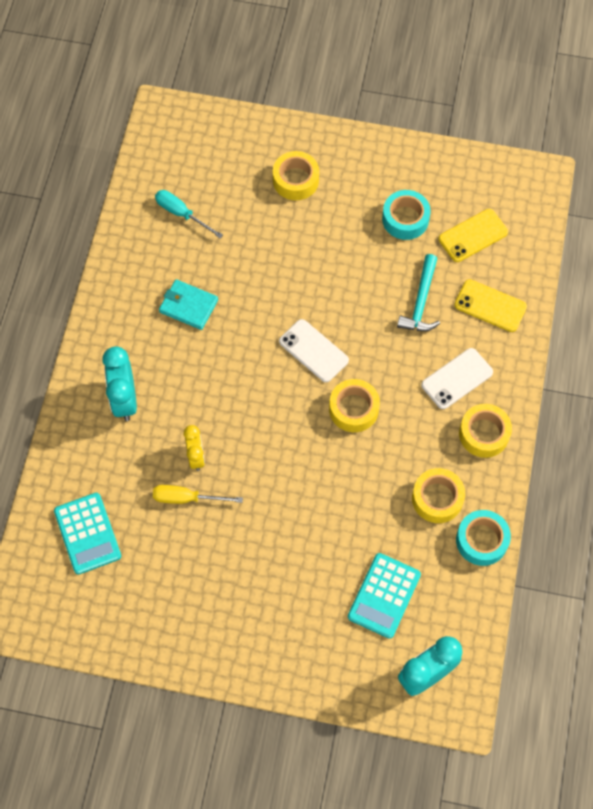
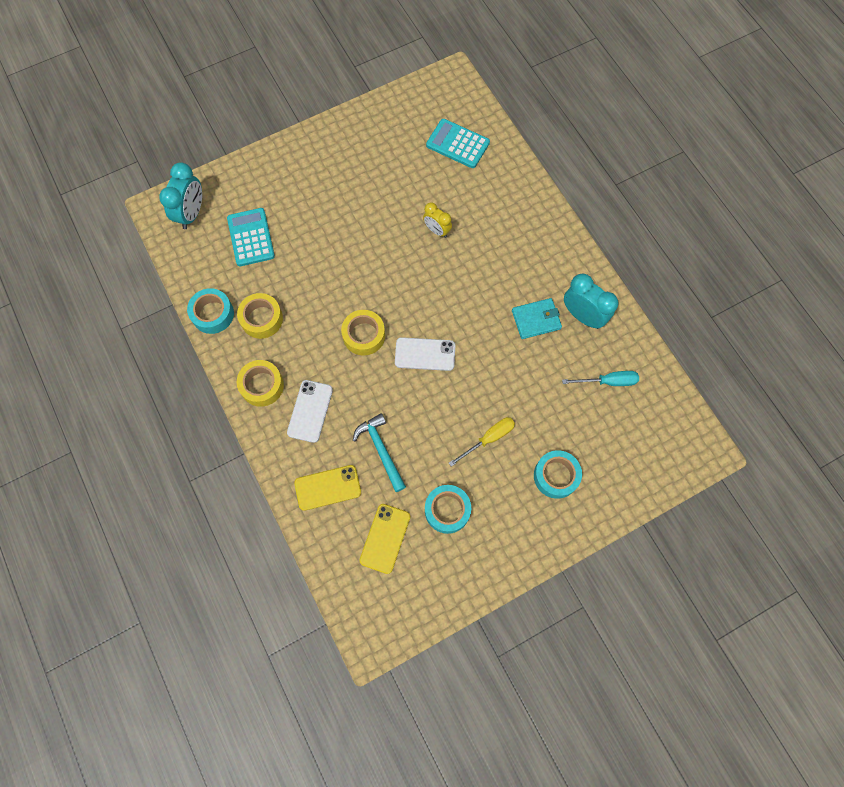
camera: 140 degrees right, 5 degrees up
(125, 400) = (514, 230): turquoise clock -> turquoise clock (583, 316)
(186, 498) = (419, 204): yellow screwdriver -> yellow screwdriver (489, 439)
(295, 180) = (556, 476): yellow tape -> turquoise tape

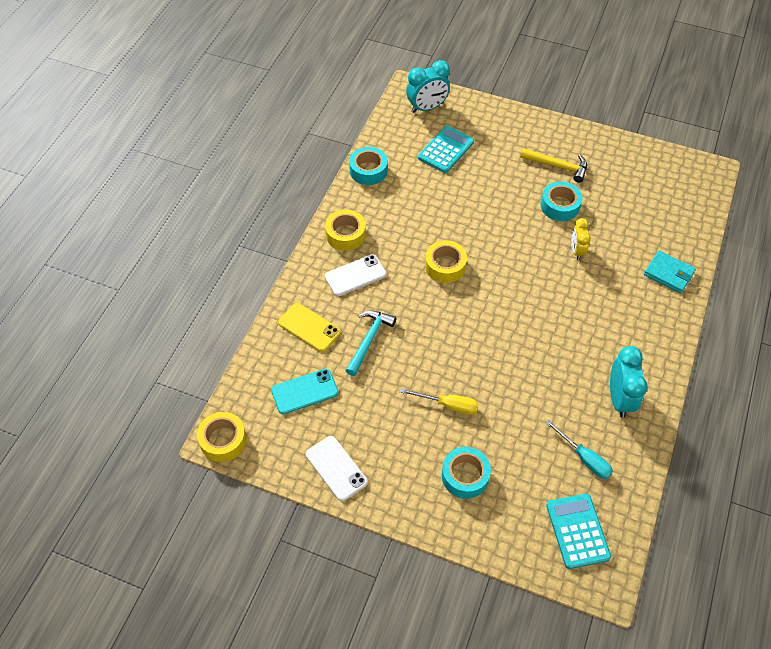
camera: 50 degrees right, 15 degrees down
(261, 319) = (393, 199): yellow tape -> yellow tape (223, 440)
(348, 172) = (558, 166): none -> yellow hammer
(385, 538) = (304, 391): yellow phone -> turquoise phone
(425, 354) = (471, 314): white phone -> white phone (336, 468)
(447, 510) = (364, 417): turquoise tape -> turquoise tape (560, 206)
(457, 144) = (661, 213): turquoise calculator -> turquoise calculator (577, 531)
(536, 320) = (579, 368): turquoise wallet -> turquoise wallet (668, 273)

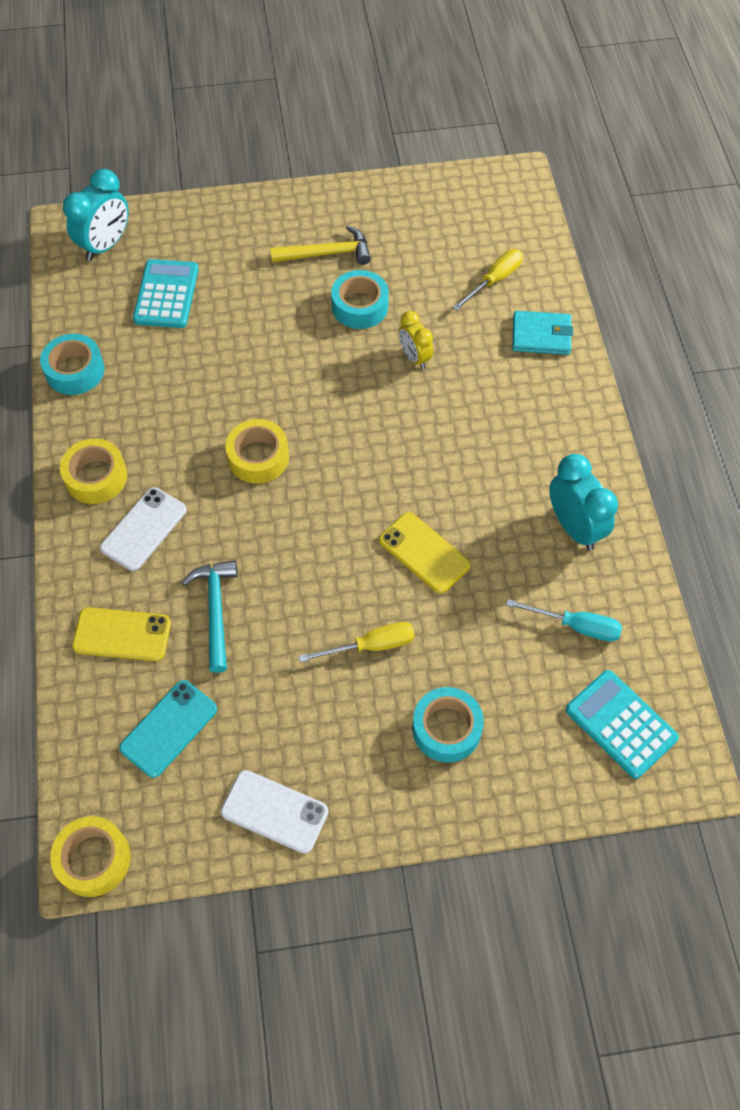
camera: 30 degrees left, 5 degrees up
(513, 368) = (424, 553): none -> yellow phone
(657, 227) = (494, 280): none -> yellow screwdriver

